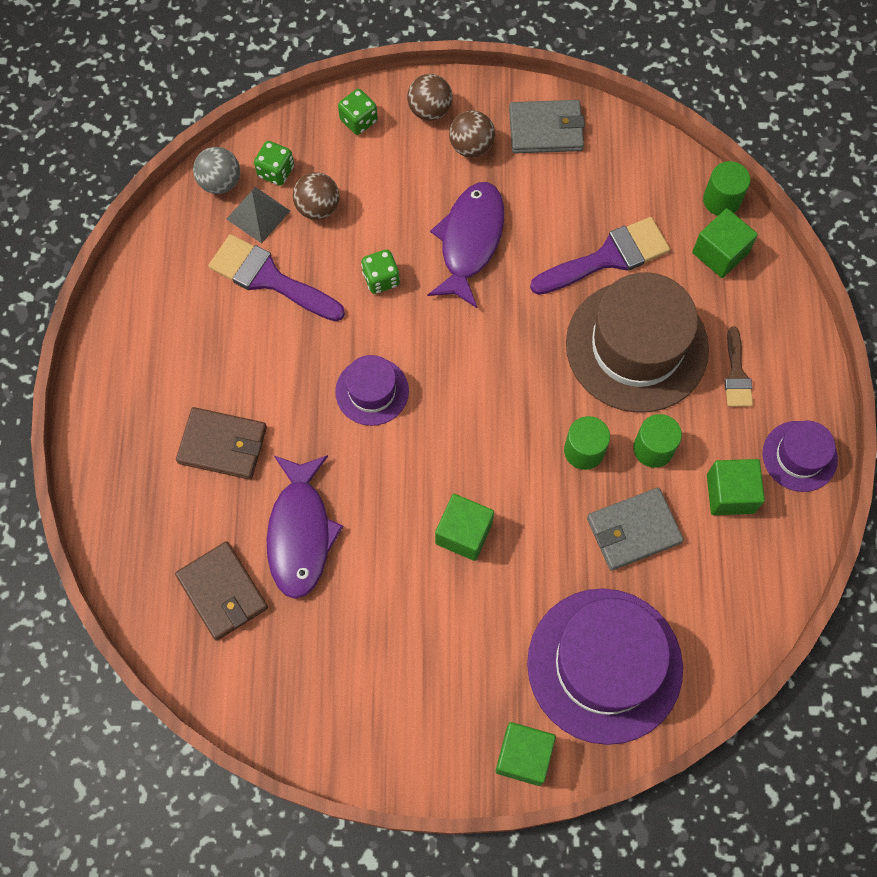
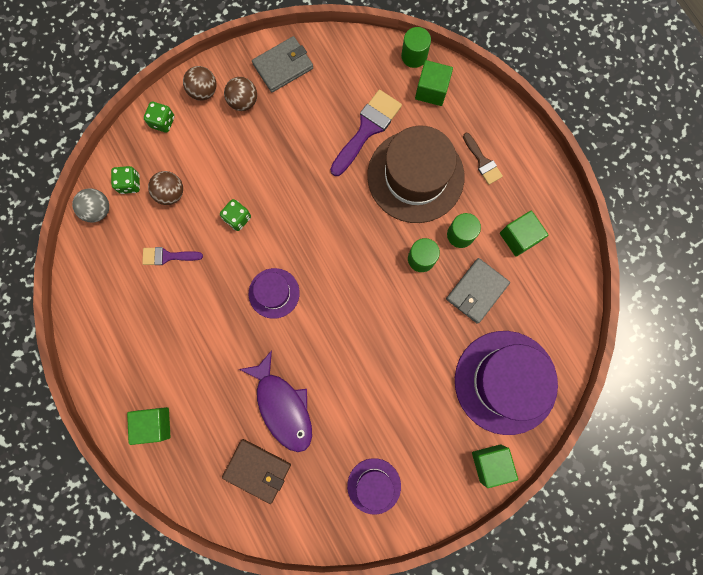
camera: 30 degrees left, 10 degrees up
(223, 445) = (202, 379): brown wallet -> none
(258, 215) = (135, 218): grey pyramid -> none
(269, 278) = (167, 256): purple brush -> purple brush, size x0.58
(464, 533) = (380, 350): green cube -> green cube (154, 424)
(470, 241) = (278, 164): purple fish -> none
(799, 456) = (545, 192): purple hat -> purple hat (374, 486)

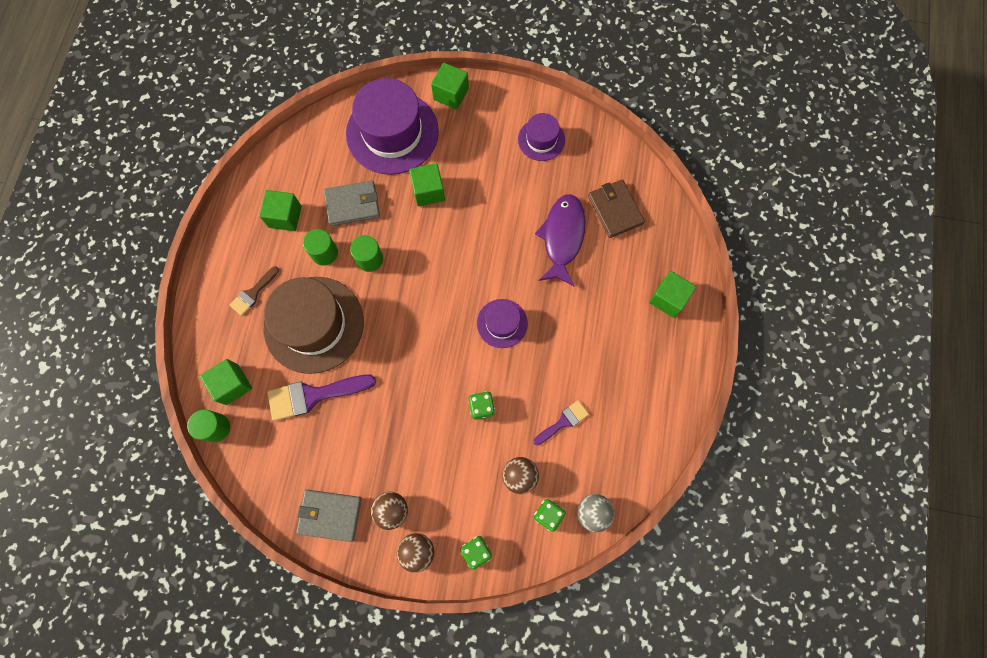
camera: 140 degrees left, 5 degrees down
(167, 256) = (563, 422): purple brush -> purple brush turned 75 degrees counterclockwise
(427, 354) = (428, 191): none -> green cube
(482, 161) = (253, 293): brown brush -> brown brush turned 150 degrees counterclockwise

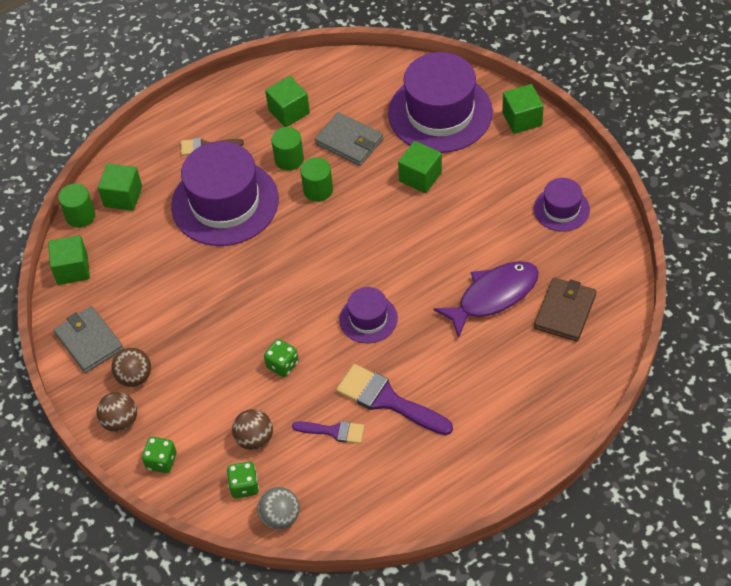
camera: 50 degrees right, 20 degrees down
(314, 324) = (225, 203): brown hat -> purple hat
(314, 395) = (170, 251): purple brush -> purple brush (387, 400)
(668, 299) = (532, 416): green cube -> green cube (72, 269)

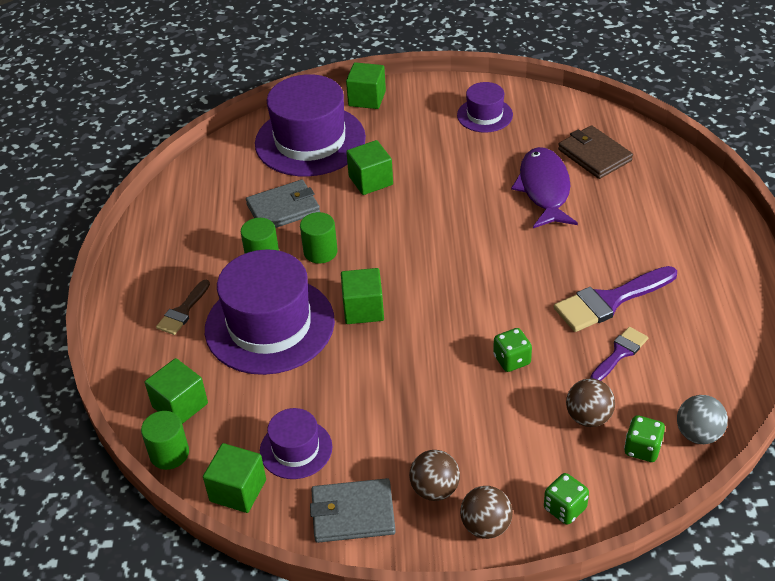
camera: 60 degrees left, 10 degrees down
(289, 112) = (203, 235): green cube -> green cube (363, 309)
(368, 319) = (504, 277): purple hat -> purple hat (296, 449)

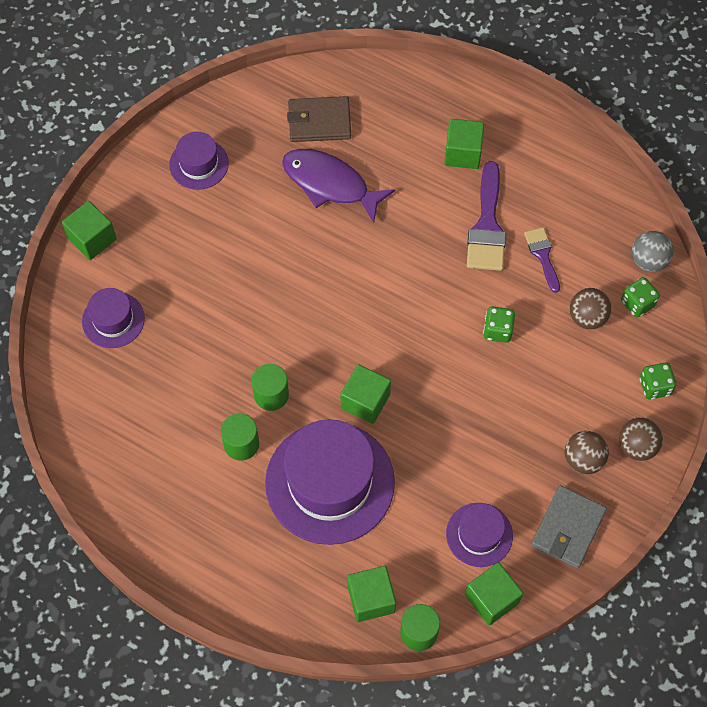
camera: 60 degrees left, 20 degrees up
(183, 311) = (260, 543): brown brush -> none
(283, 209) = (191, 393): grey wallet -> none
(310, 141) = (113, 320): purple hat -> purple hat, size x0.51
(370, 180) = (211, 303): green cube -> green cube (462, 153)

